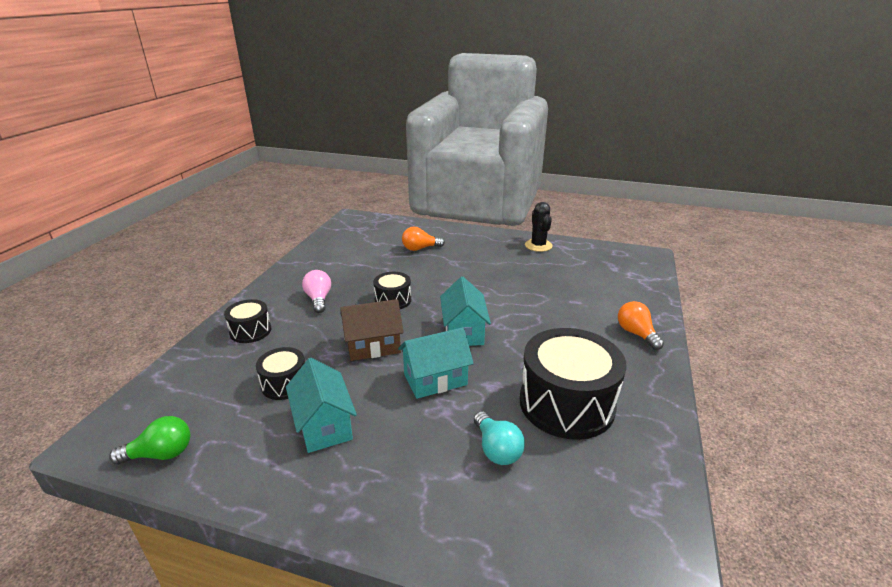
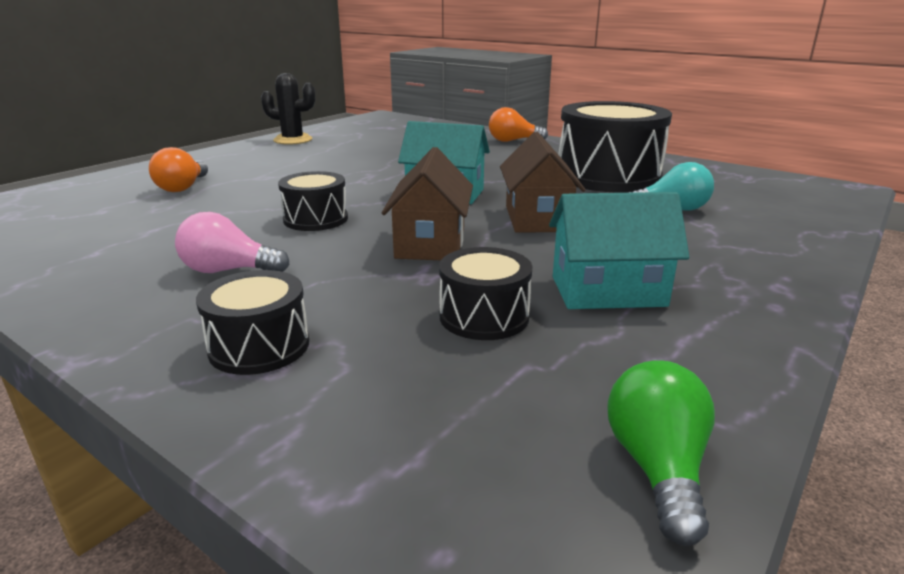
camera: 70 degrees left, 5 degrees down
(435, 379) = (537, 218): turquoise house -> brown house

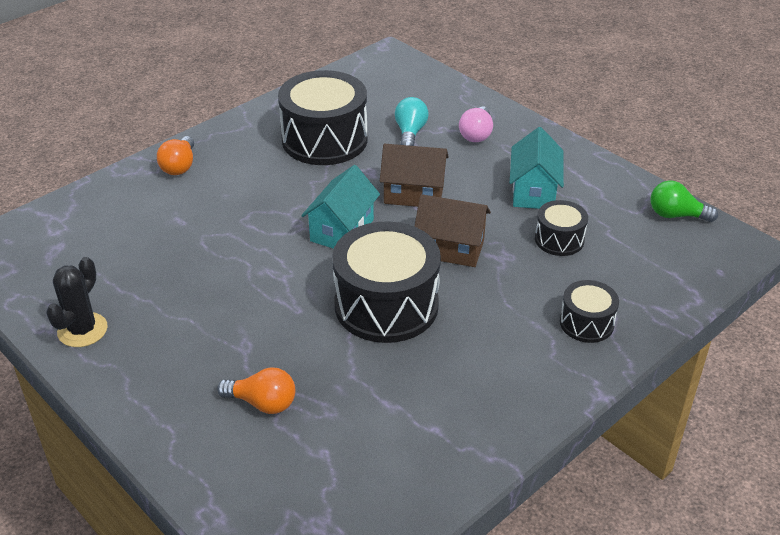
camera: 80 degrees left, 15 degrees up
(228, 270) = (483, 346): pink light bulb -> pink light bulb (476, 134)
(316, 219) = (386, 305): black drum -> black drum, size x1.97

